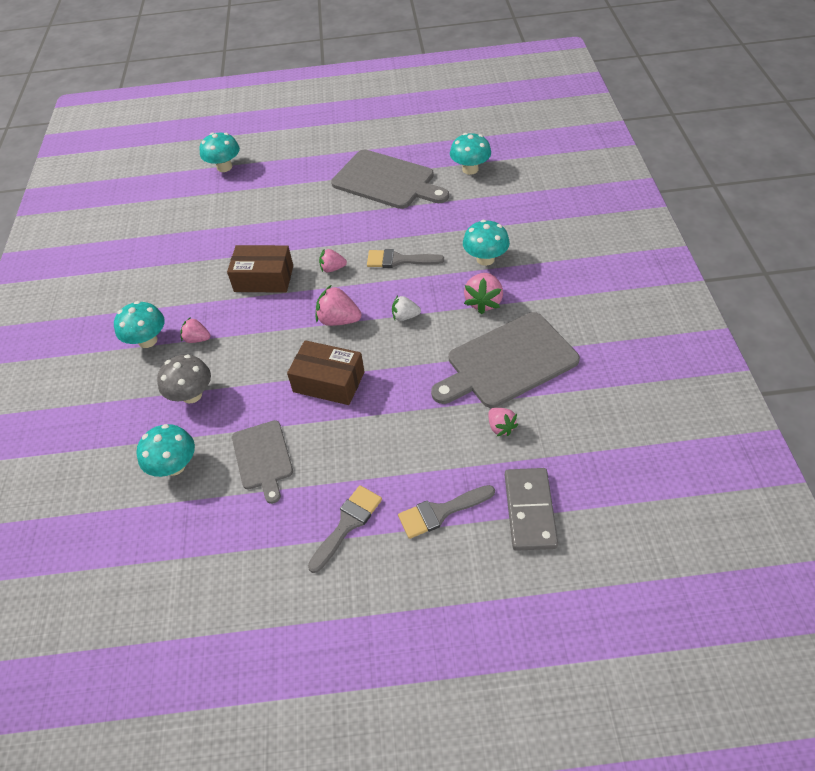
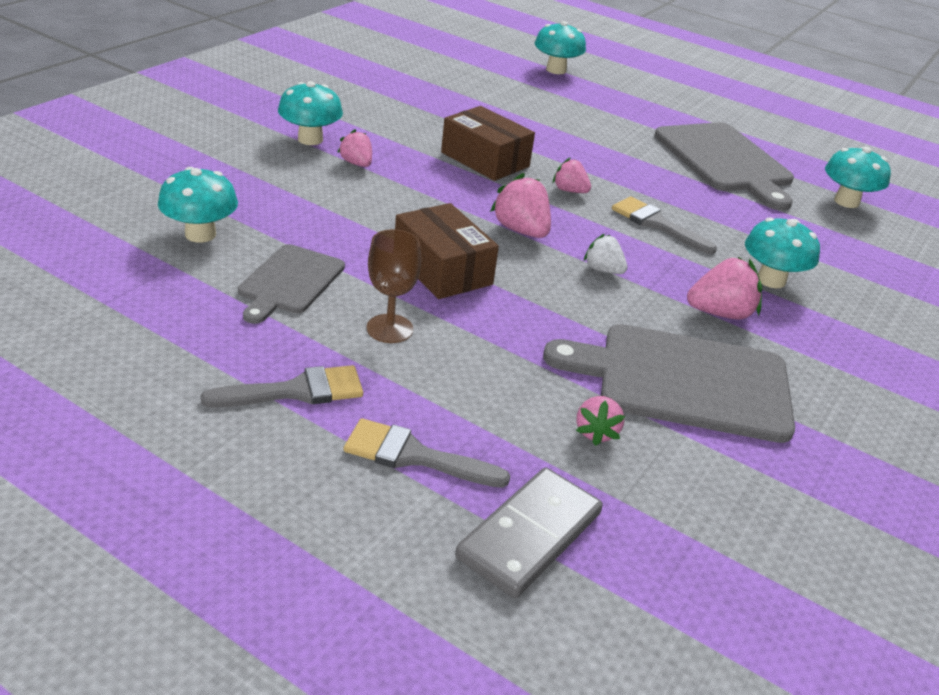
camera: 30 degrees right, 15 degrees down
(192, 395) = (292, 197): grey mushroom -> none
(347, 445) = (389, 329): none -> brown goblet
(483, 302) = (720, 313): pink strawberry -> pink strawberry turned 150 degrees counterclockwise

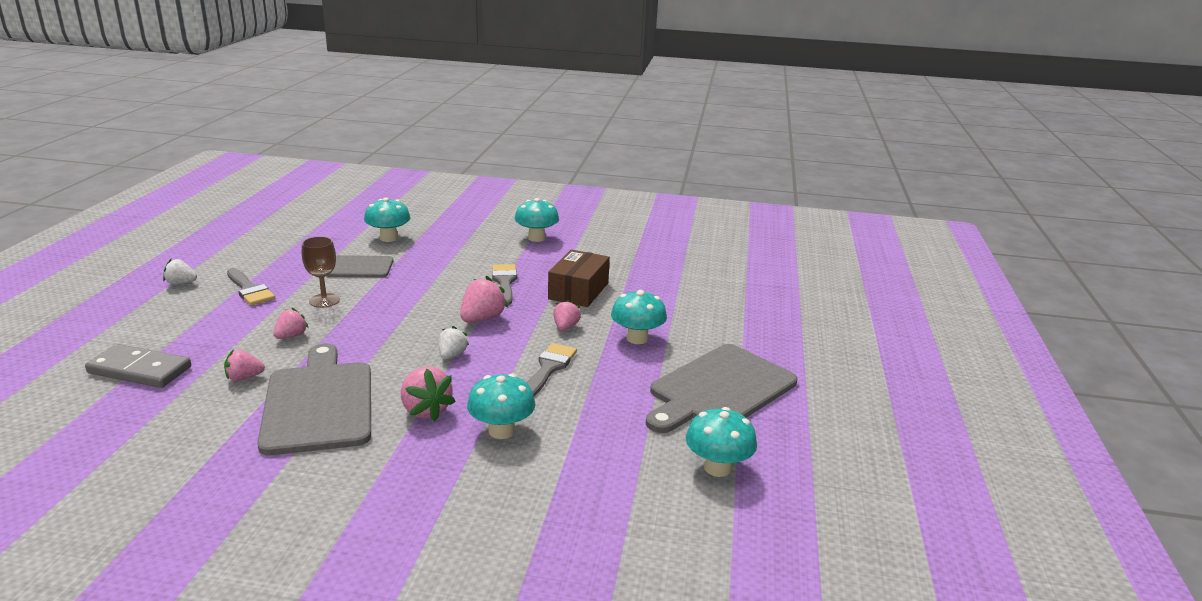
camera: 70 degrees right, 10 degrees down
(204, 465) = (181, 283): none -> white strawberry
(356, 163) = (519, 256): pink strawberry -> pink strawberry (291, 336)
(414, 456) = (202, 328): grey brush -> grey brush (504, 282)
(442, 269) = (405, 303): brown box -> none
(556, 70) = (795, 291): turquoise mushroom -> turquoise mushroom (637, 338)

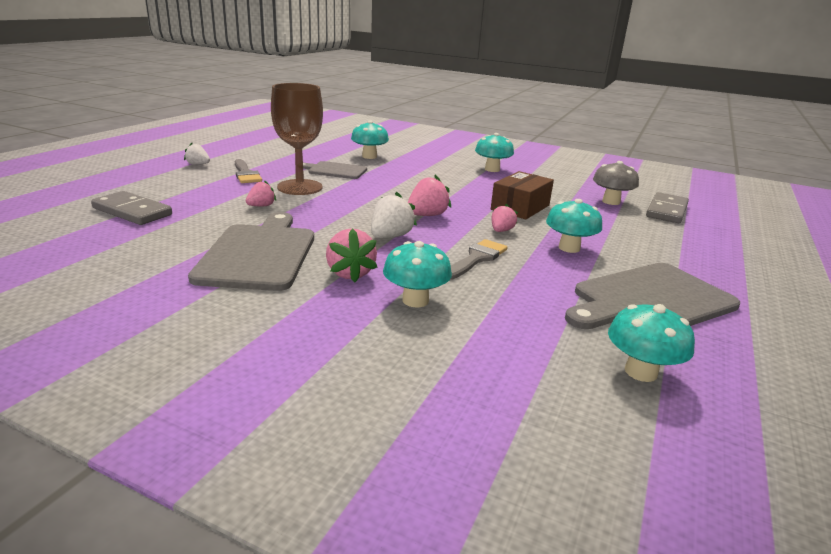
camera: 15 degrees right, 0 degrees up
(244, 377) = (208, 227): pink strawberry -> none
(324, 300) = (300, 187): brown goblet -> brown goblet, size x1.78
(452, 355) = (390, 237): white strawberry -> white strawberry, size x1.57
(504, 282) = (455, 194): grey brush -> none
(670, 267) = (611, 202): none -> grey mushroom
(727, 271) = (667, 211): none -> grey domino

